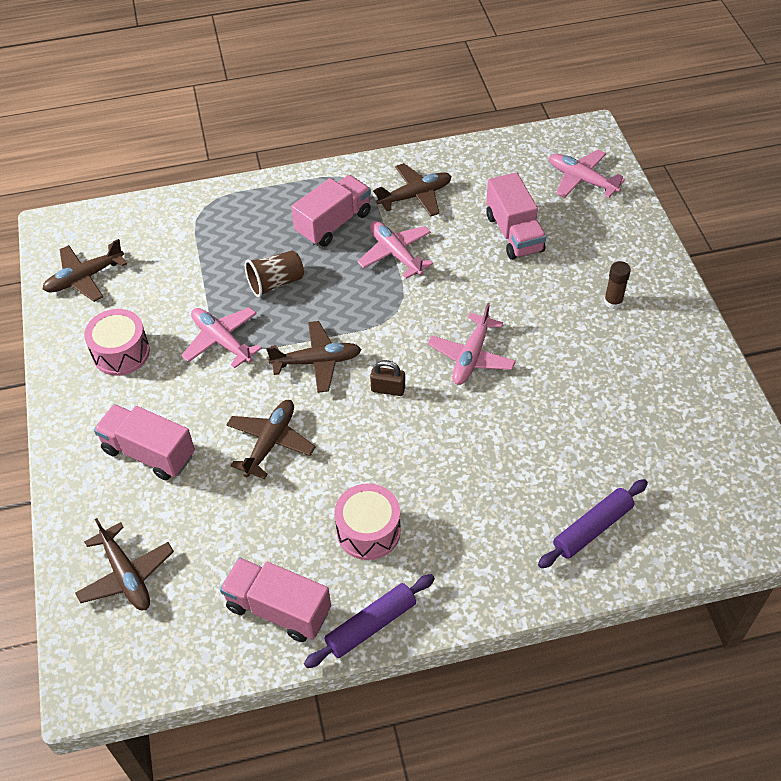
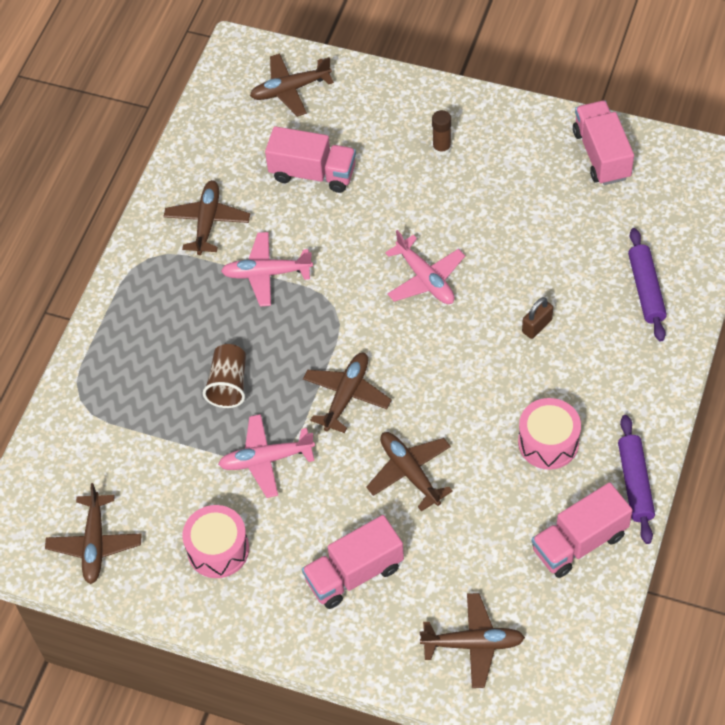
camera: 55 degrees left, 5 degrees up
(333, 223) = (190, 303): pink truck -> pink truck (601, 154)
(388, 389) = (415, 357): brown padlock -> brown padlock (537, 326)
(581, 180) = (290, 90): pink plane -> brown plane

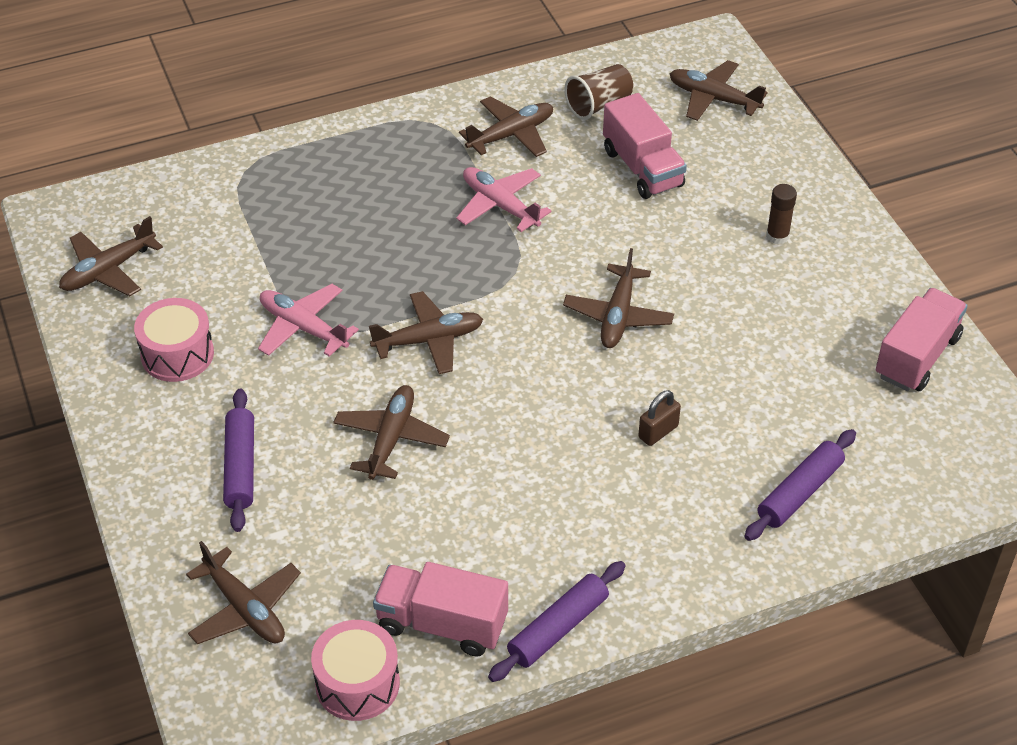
camera: 45 degrees right, 10 degrees down
(228, 384) = (357, 253): brown cup -> brown cup (599, 105)
(354, 573) = (240, 466): pink truck -> purple rolling pin
(425, 279) = (618, 316): pink plane -> brown plane
(537, 326) = (658, 432): brown padlock -> brown padlock turned 45 degrees counterclockwise
(548, 442) = (533, 525): pink drum -> pink drum (357, 683)

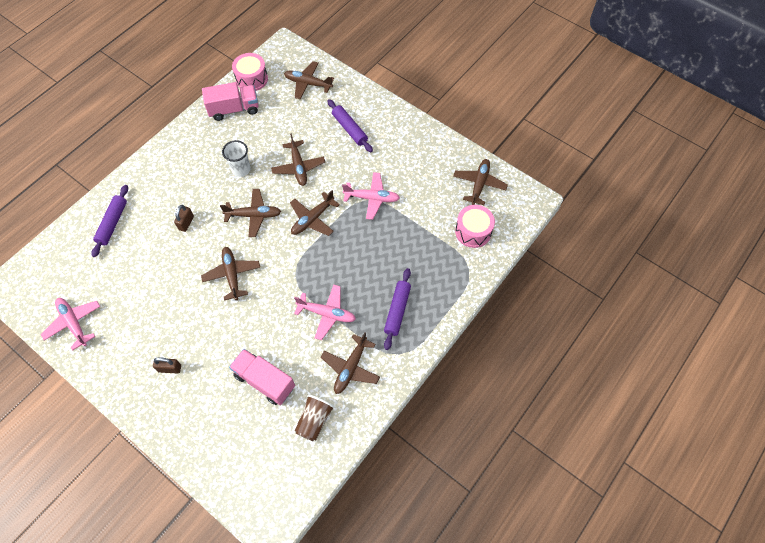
camera: 150 degrees right, 15 degrees up
(177, 354) = (414, 161): pink drum -> pink drum (473, 231)
(503, 484) = (241, 169): none -> white cup
(558, 628) = (190, 126): purple rolling pin -> purple rolling pin (397, 310)
(713, 98) = (248, 465): brown plane -> brown plane (254, 215)
(777, 236) = (170, 368): brown glue stick -> brown padlock
(917, 356) = (74, 323): pink truck -> pink plane

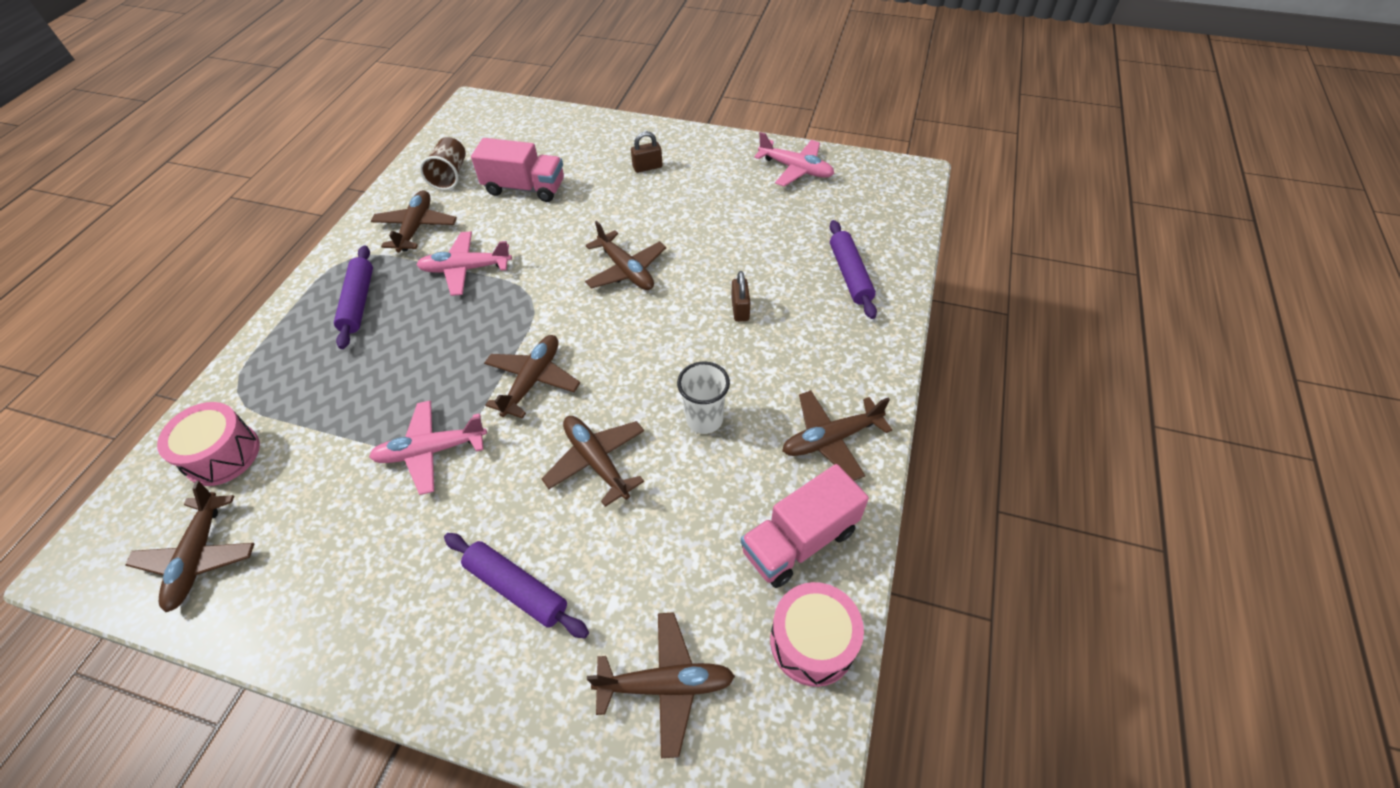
camera: 160 degrees right, 10 degrees down
(254, 215) = (637, 354): brown plane -> brown plane (830, 439)

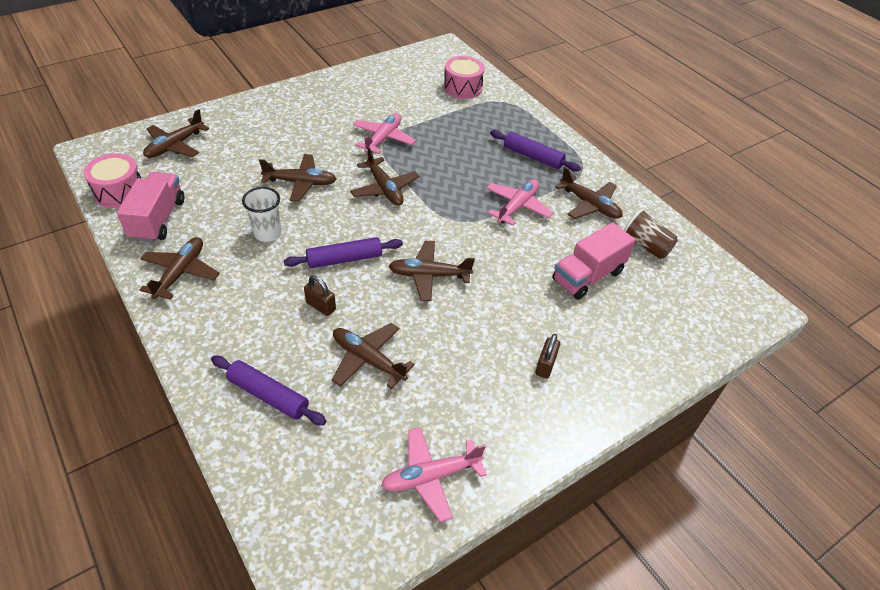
camera: 125 degrees right, 5 degrees down
(199, 557) = (409, 69): brown plane -> brown plane (368, 359)
(517, 588) = (274, 131): purple rolling pin -> purple rolling pin (344, 259)

